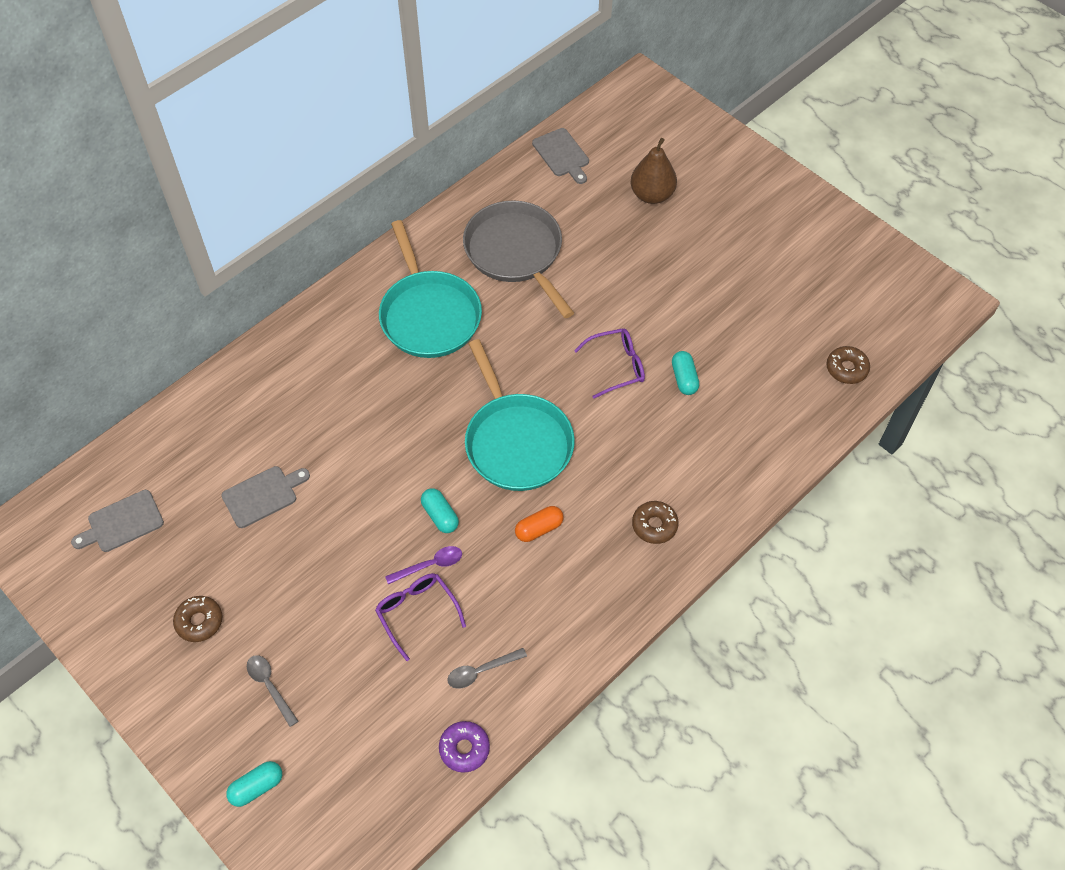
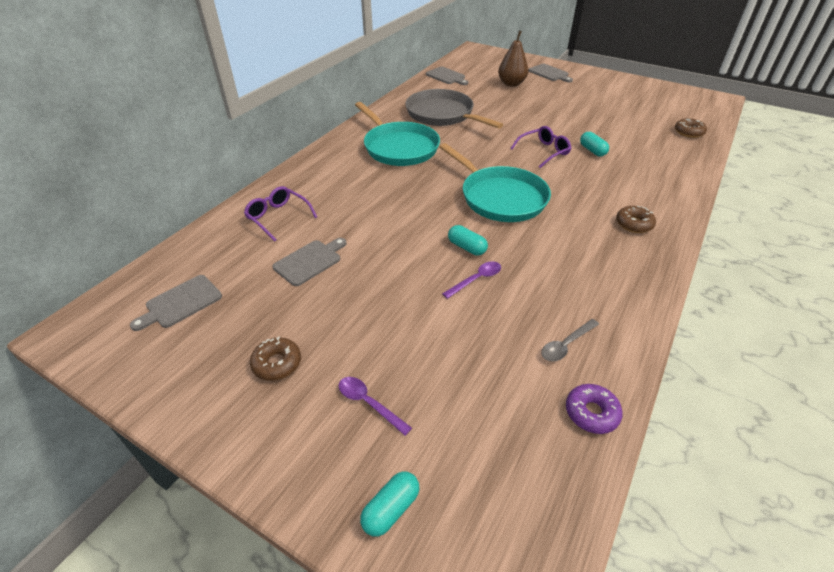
camera: 15 degrees left, 15 degrees down
(270, 686) = (369, 403): grey spoon -> purple spoon
(416, 612) = (483, 314): purple glasses -> purple glasses (278, 217)
(539, 529) = (549, 241): orange capsule -> none
(726, 178) = (549, 73): none -> grey cutting board

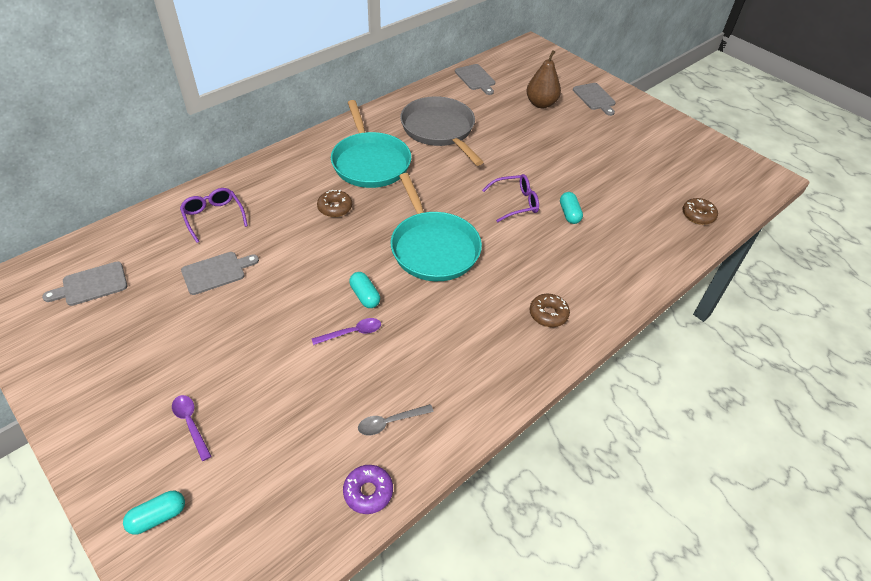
camera: 15 degrees right, 5 degrees up
(277, 363) = (138, 365): brown donut -> brown donut (335, 208)

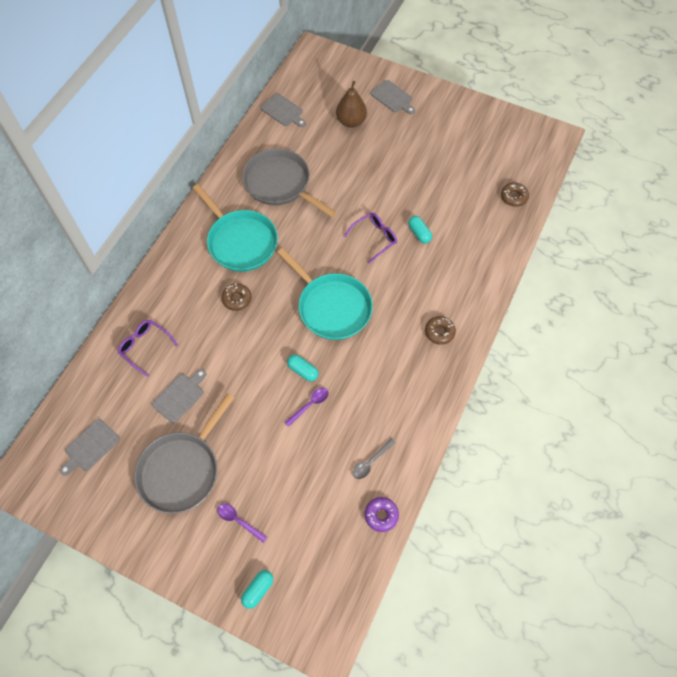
camera: 20 degrees left, 15 degrees up
(166, 344) = (182, 470): none -> grey pan

